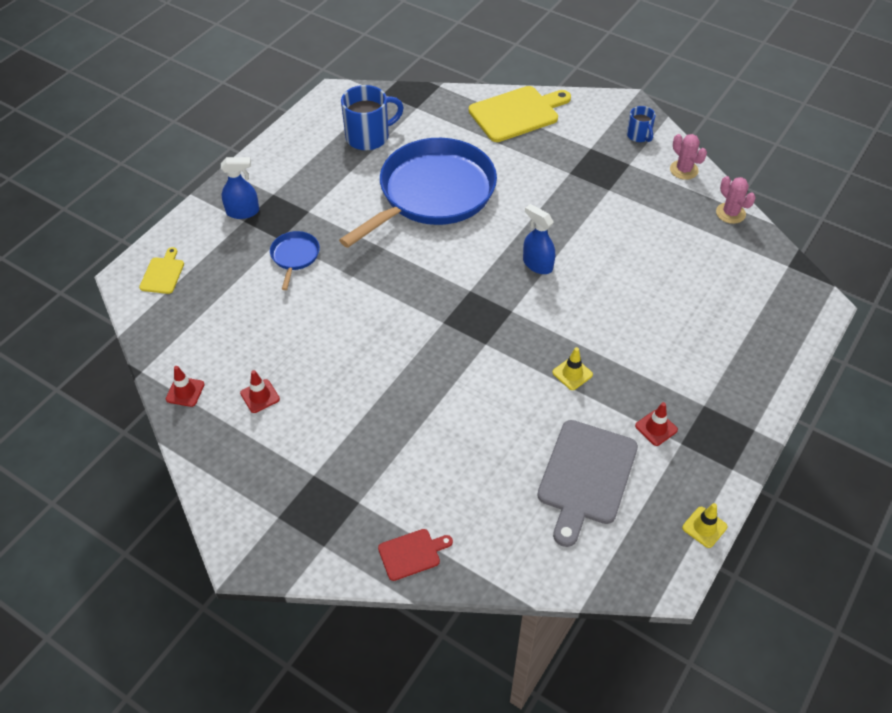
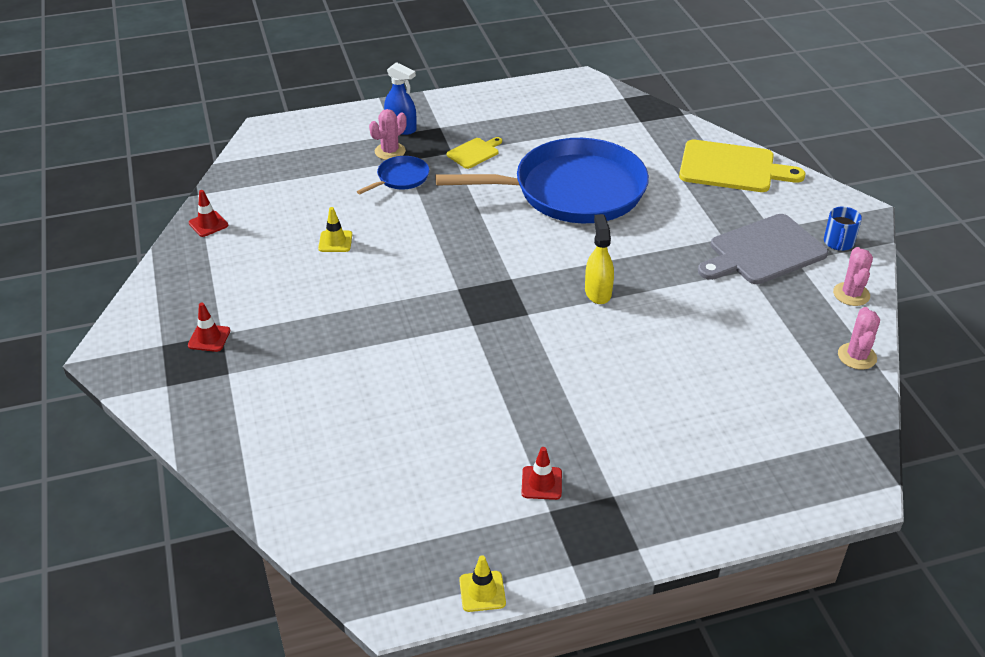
camera: 40 degrees right, 10 degrees down
(163, 274) = (292, 140): yellow cutting board -> yellow cutting board (474, 153)
(258, 238) = (390, 151): none -> pink cactus
(260, 396) = (253, 257): red traffic cone -> red traffic cone (209, 338)
(369, 137) = (570, 124): blue mug -> none
(412, 554) = (219, 435): red cutting board -> none
(537, 264) = (598, 292): blue spray bottle -> yellow spray bottle
(572, 373) = (519, 392): yellow traffic cone -> yellow traffic cone (335, 241)
(585, 476) = (427, 477): grey cutting board -> grey cutting board (763, 251)

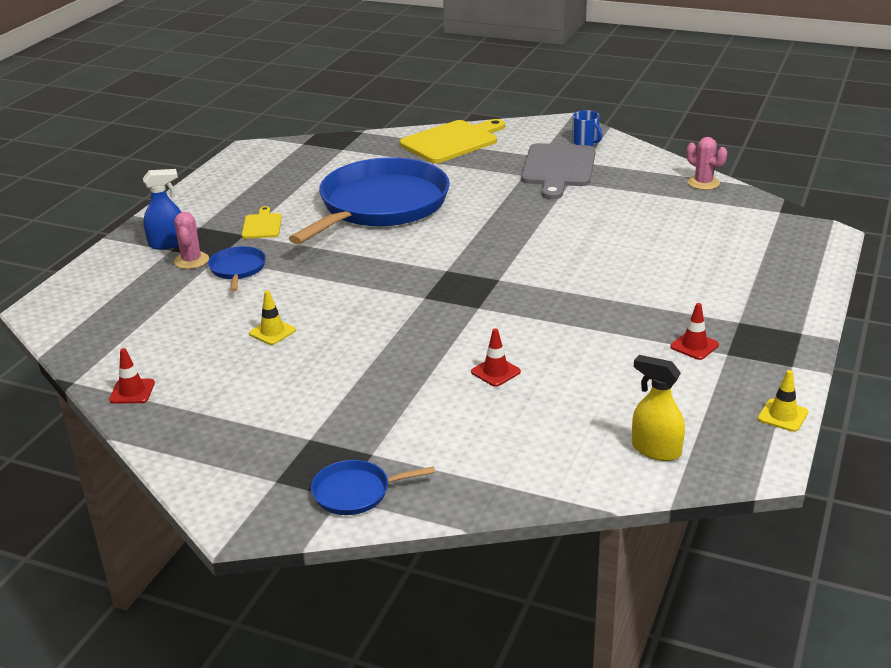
camera: 50 degrees left, 10 degrees down
(178, 389) = (355, 492): none -> blue pan
(209, 338) = (306, 448): red traffic cone -> red traffic cone (495, 372)
(598, 292) = (514, 242): yellow spray bottle -> yellow spray bottle (656, 450)
(851, 294) = (642, 160): pink cactus -> none

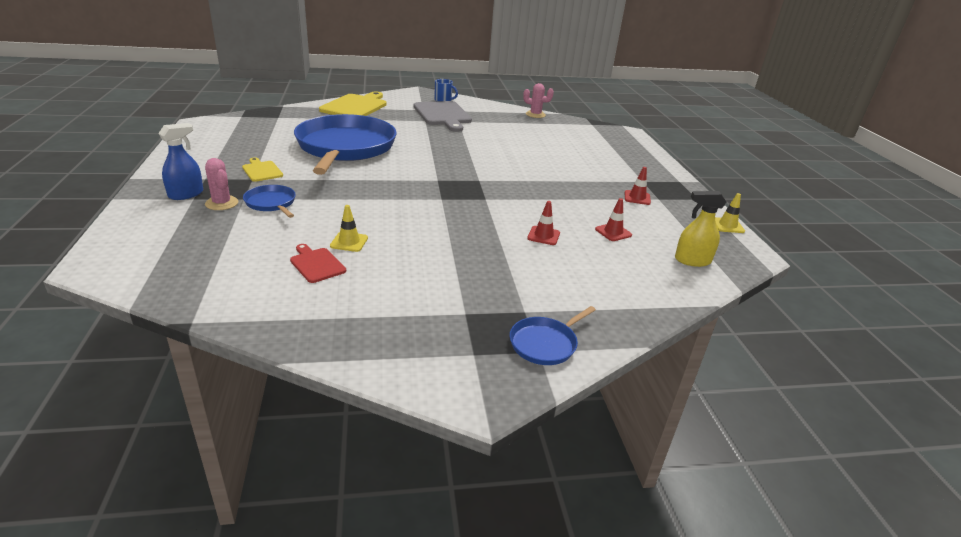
camera: 35 degrees left, 0 degrees up
(132, 391) = (264, 316): red traffic cone -> red traffic cone (613, 232)
(220, 350) = (316, 264): none -> red cutting board

